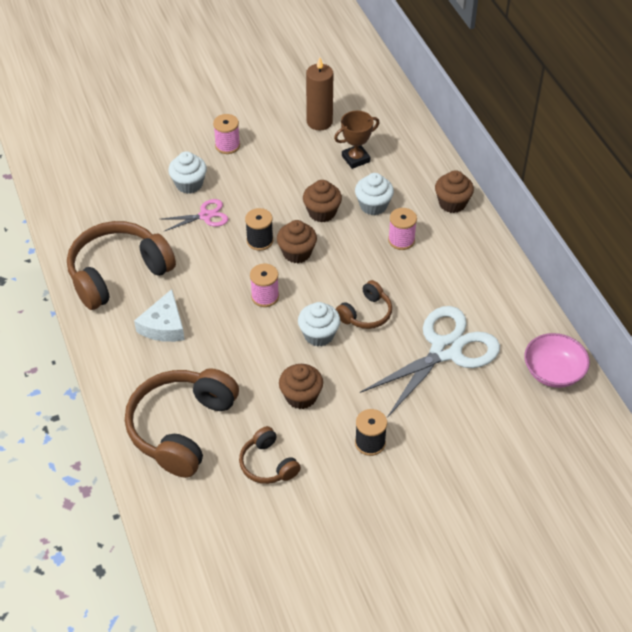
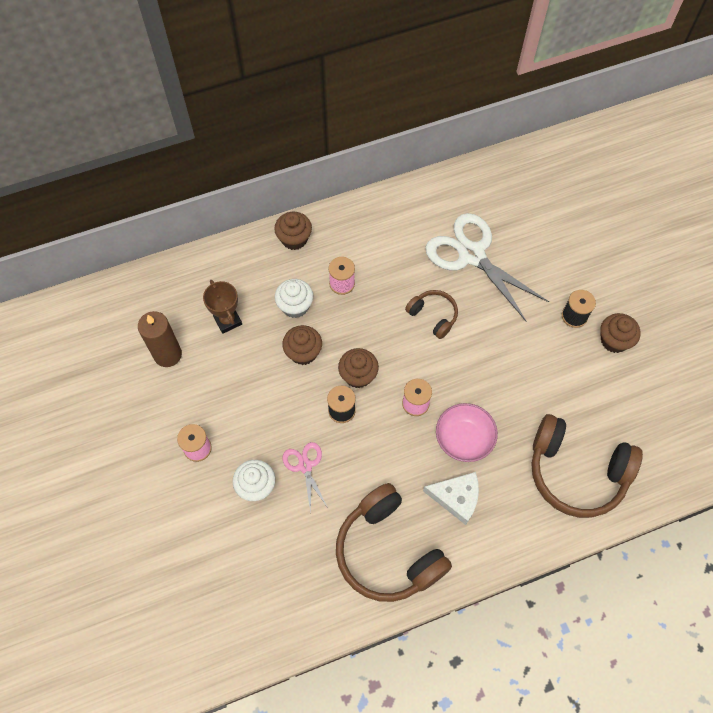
camera: 90 degrees left, 15 degrees up
(268, 464) = (605, 396): brown headphones -> none
(301, 396) = (531, 370): brown cupcake -> brown cupcake (614, 340)
(319, 335) = (460, 355): white cupcake -> none
(553, 372) = (489, 180): pink bowl -> pink bowl (464, 438)

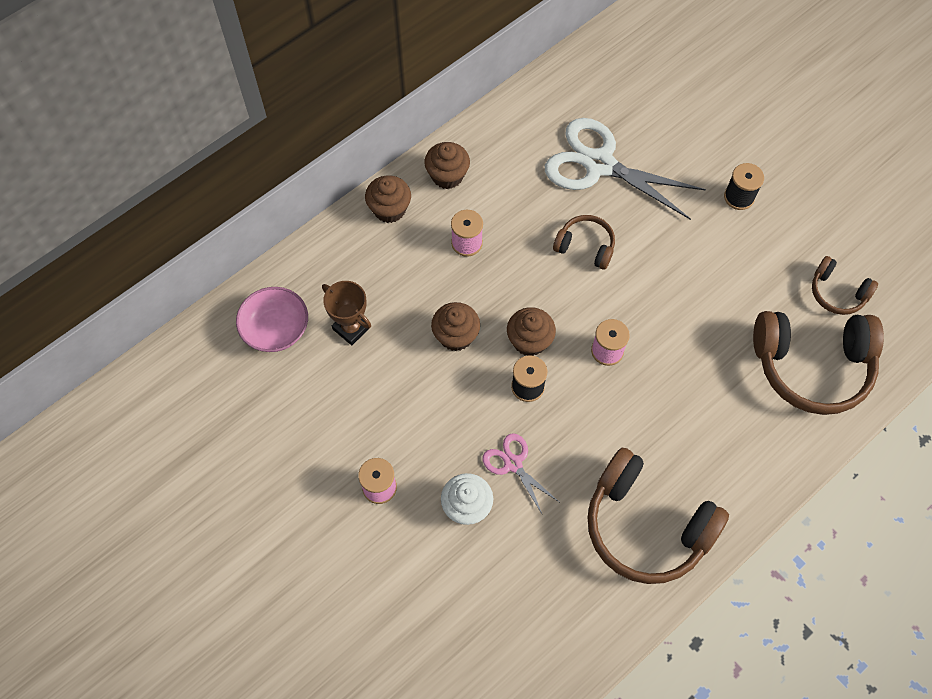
camera: 20 degrees left, 0 degrees up
(168, 354) = (296, 391): brown candle -> none
(295, 306) = (423, 286): white cupcake -> none
(456, 498) = (696, 439): white cheese -> none
(464, 438) = (676, 371): pink bowl -> pink bowl (276, 329)
(614, 340) = (792, 210): brown cupcake -> brown cupcake (447, 176)
(623, 419) = (837, 292): none -> brown headphones

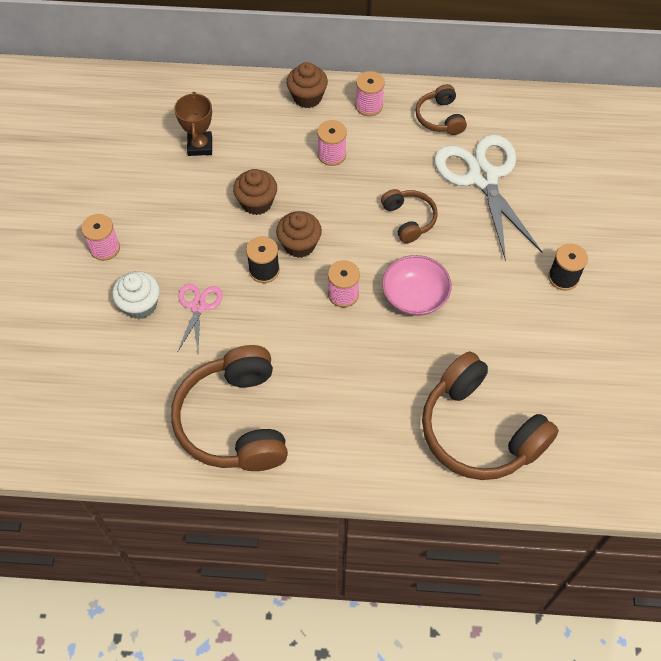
camera: 45 degrees right, 5 degrees down
(276, 329) = (157, 111): pink bowl -> pink bowl (415, 296)
(447, 176) = (369, 106): brown cupcake -> pink spool
(837, 292) = (562, 401): brown headphones -> brown headphones (440, 118)

